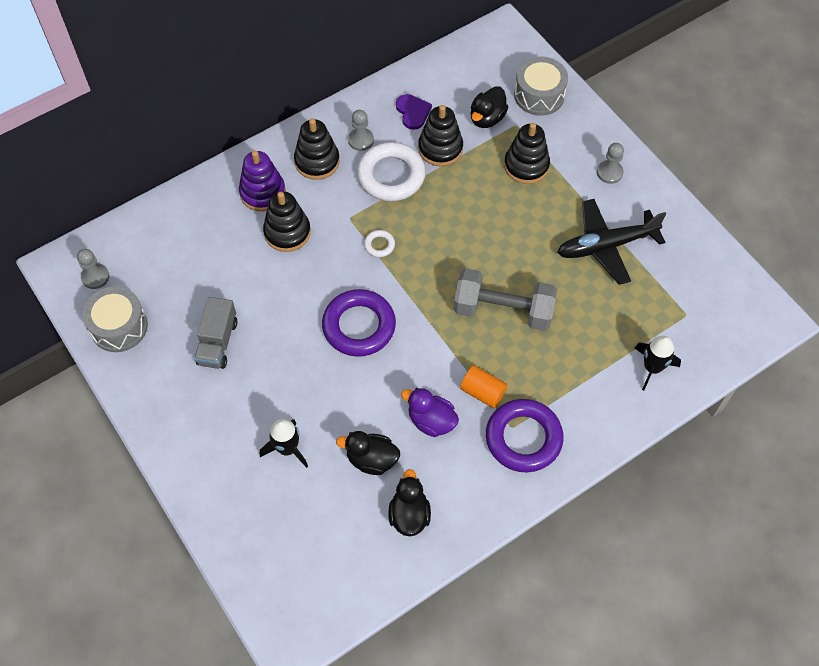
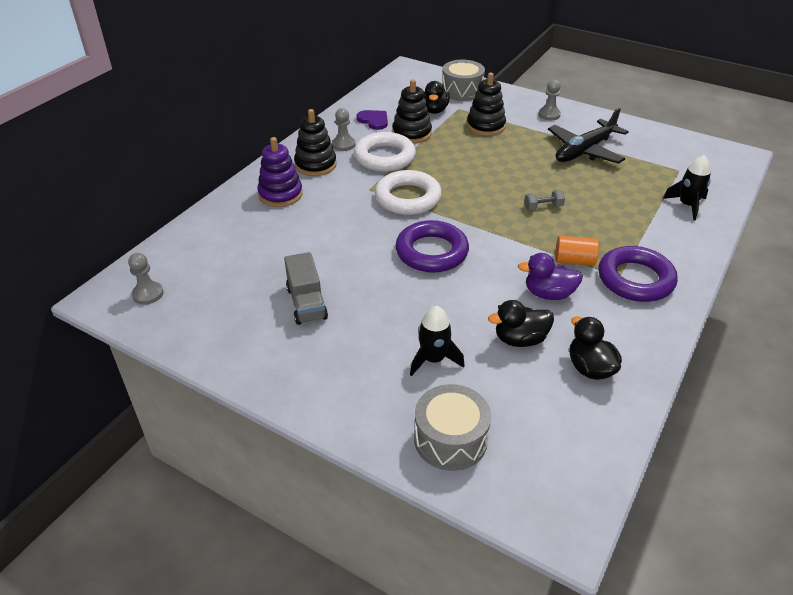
camera: 25 degrees left, 20 degrees down
(119, 327) = (195, 323): grey drum -> grey drum (450, 439)
(287, 232) = (321, 212): black stacking toy -> none
(379, 245) = (408, 198): white ring -> white ring, size x2.28
(503, 310) = (543, 207): grey dumbbell -> grey dumbbell, size x0.42

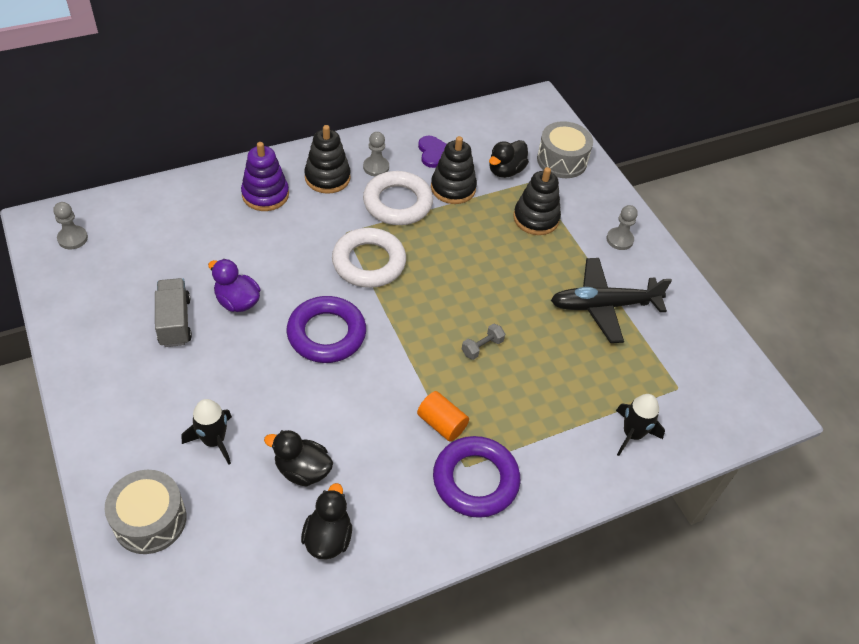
camera: 30 degrees right, 10 degrees up
(306, 303) = (175, 322): grey truck -> grey truck turned 150 degrees clockwise
(543, 207) = (482, 347): grey dumbbell -> grey dumbbell turned 60 degrees counterclockwise
(548, 294) = (378, 442): purple duck -> purple duck (237, 301)

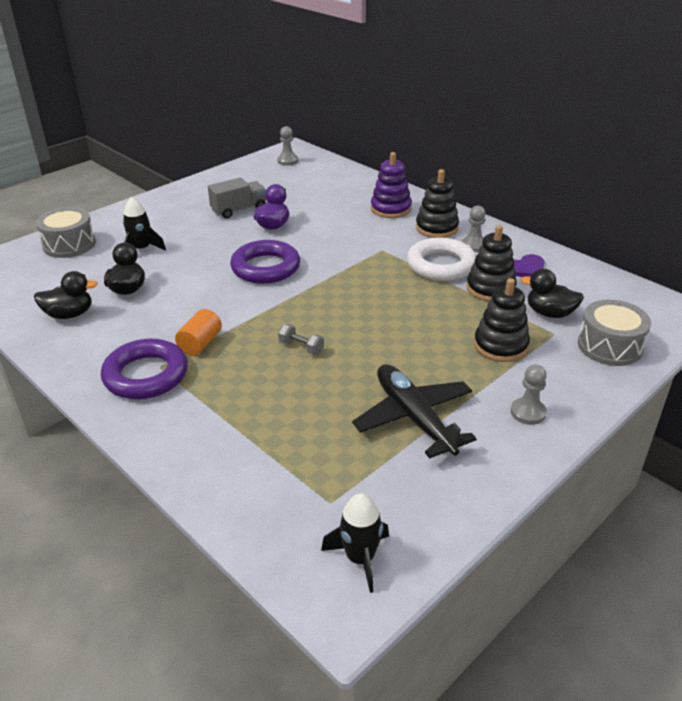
camera: 75 degrees right, 15 degrees down
(369, 262) = (357, 268): white ring -> none
(632, 434) = (243, 472): black rocket -> black rocket (360, 558)

